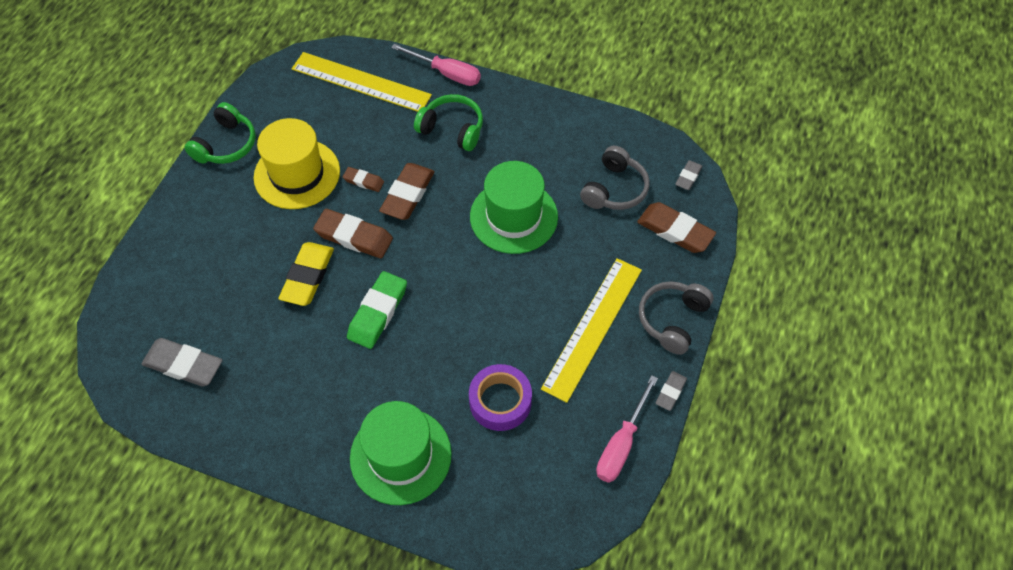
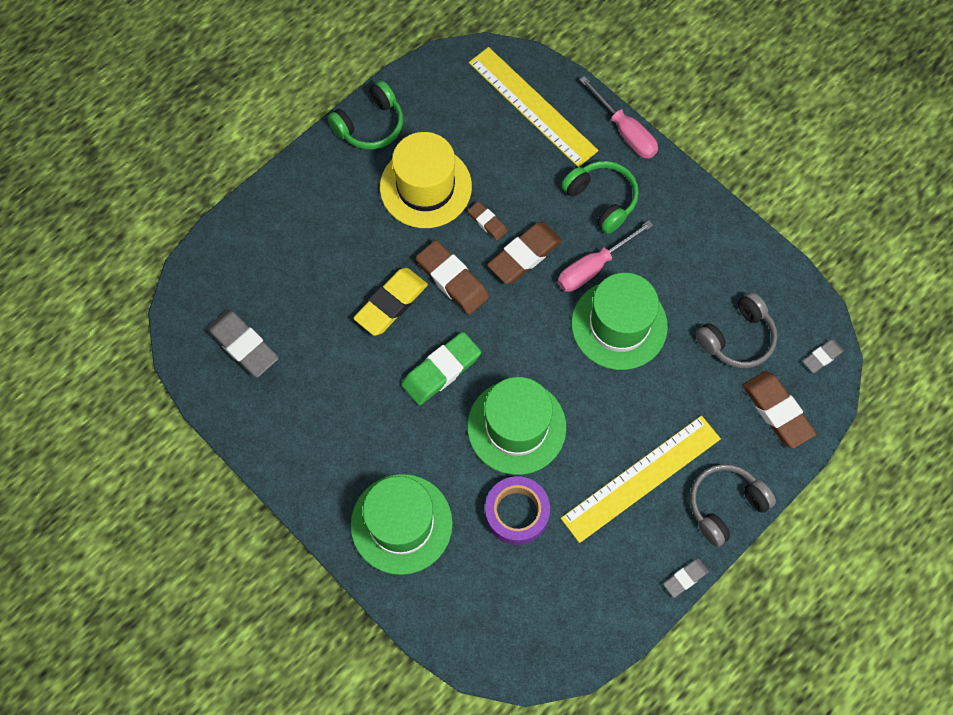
camera: 25 degrees right, 10 degrees up
(466, 331) = (516, 427): none -> green hat
(621, 444) = (611, 607): pink screwdriver -> pink screwdriver (593, 267)

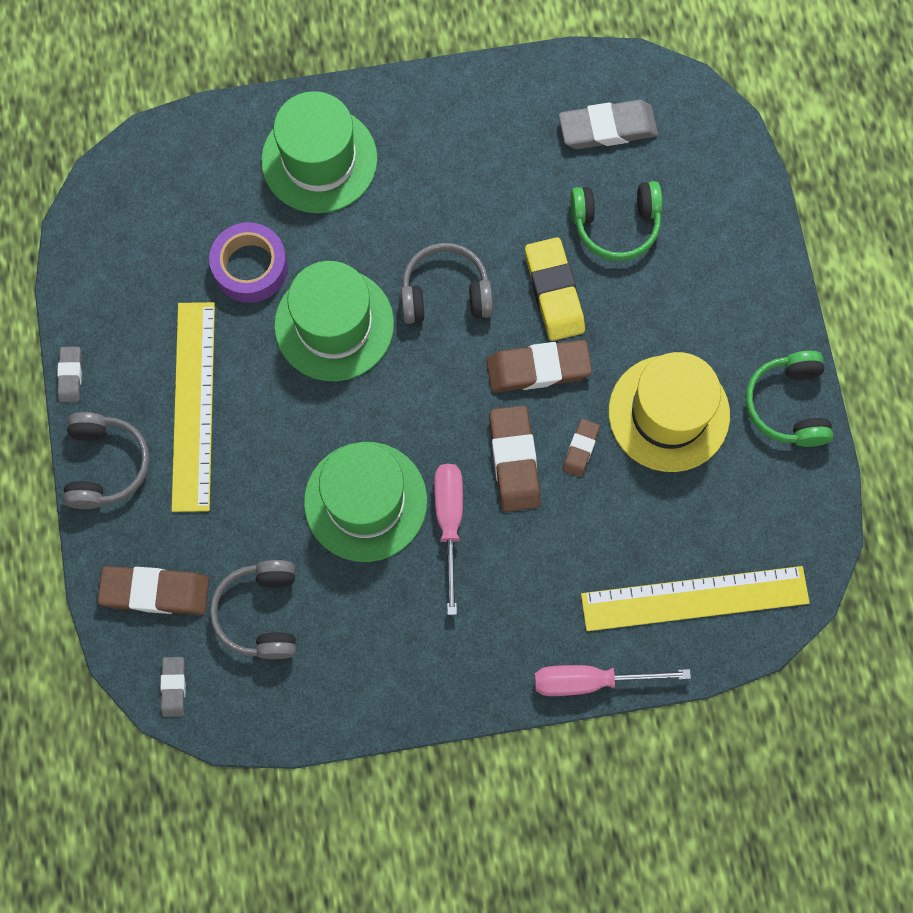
camera: 125 degrees right, 5 degrees up
(441, 370) = (445, 293): green eraser -> grey headphones
(487, 222) = (580, 449): brown eraser -> brown eraser turned 60 degrees counterclockwise
(602, 199) = (523, 590): green headphones -> green headphones (616, 225)

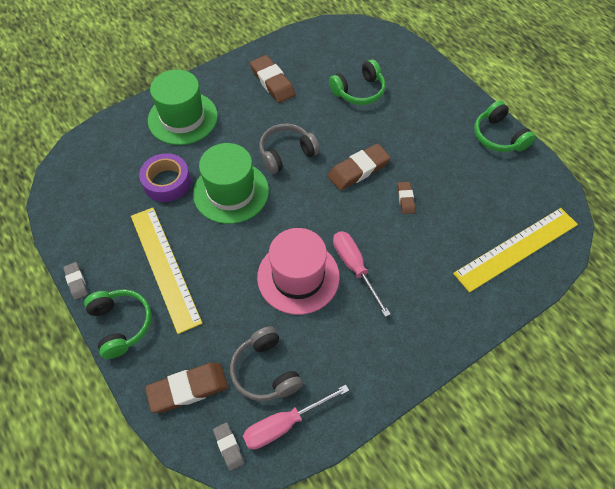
camera: 25 degrees left, 15 degrees down
(106, 465) = (121, 324): grey headphones -> green headphones
(365, 501) = (298, 277): green hat -> pink hat
(514, 460) = (372, 220): brown eraser -> brown eraser (272, 82)
(554, 292) = (345, 131): yellow eraser -> none
(590, 681) = (489, 319): pink screwdriver -> pink screwdriver (284, 424)
(607, 128) = (329, 53): grey eraser -> none
(669, 413) = (441, 164): yellow hat -> none

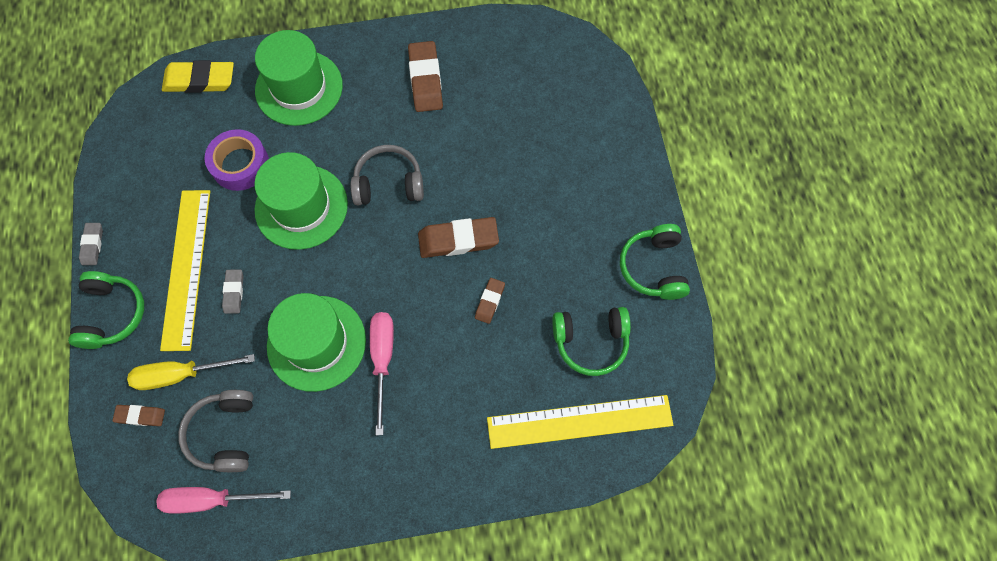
camera: 25 degrees right, 10 degrees up
(102, 139) = (200, 80): none -> yellow eraser
(188, 389) = (140, 416): brown eraser -> brown eraser, size x0.54
(204, 344) = (181, 374): none -> yellow screwdriver
(229, 447) = (147, 496): grey eraser -> grey eraser (234, 292)
(298, 277) = (316, 343): pink hat -> green hat
(359, 91) = (521, 134): green headphones -> green headphones (591, 342)

